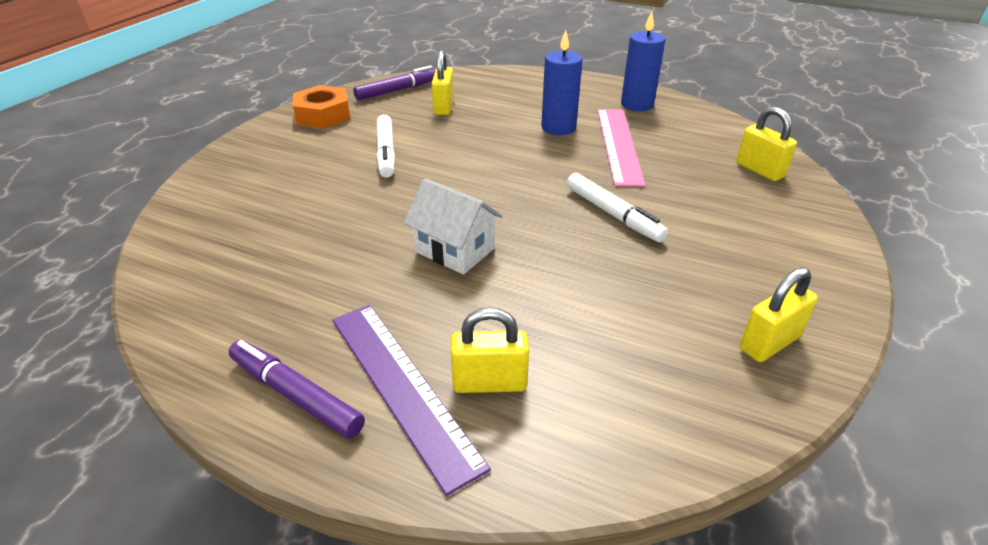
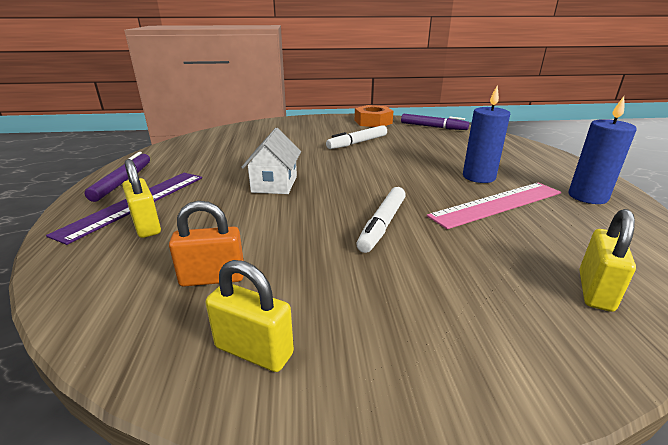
camera: 60 degrees right, 10 degrees down
(444, 107) = (436, 141): yellow padlock -> none
(649, 346) = (212, 278): none -> orange padlock

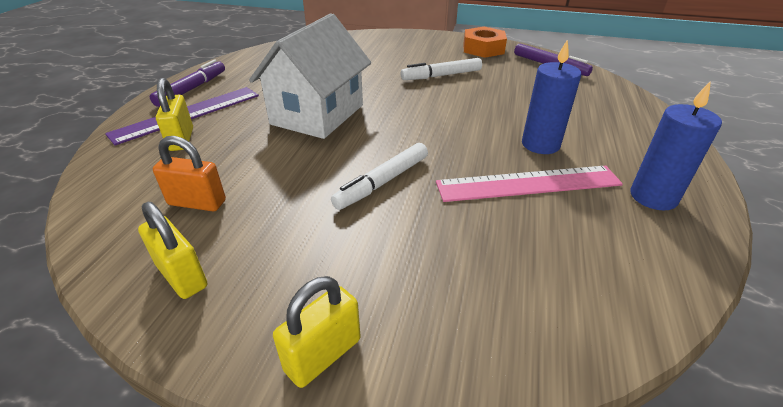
camera: 20 degrees right, 10 degrees up
(274, 184) = (317, 114): white house -> white house, size x1.67
(595, 291) = (535, 310): yellow padlock -> yellow padlock (323, 354)

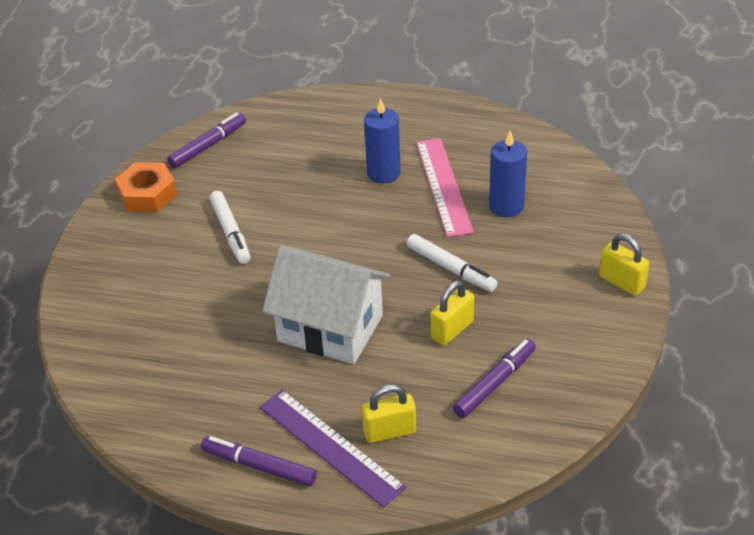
camera: 90 degrees left, 5 degrees up
(182, 276) = (577, 365): yellow padlock -> yellow padlock (452, 330)
(197, 202) = (495, 383): orange padlock -> purple marker
(653, 197) = (453, 127): blue candle -> blue candle (506, 206)

